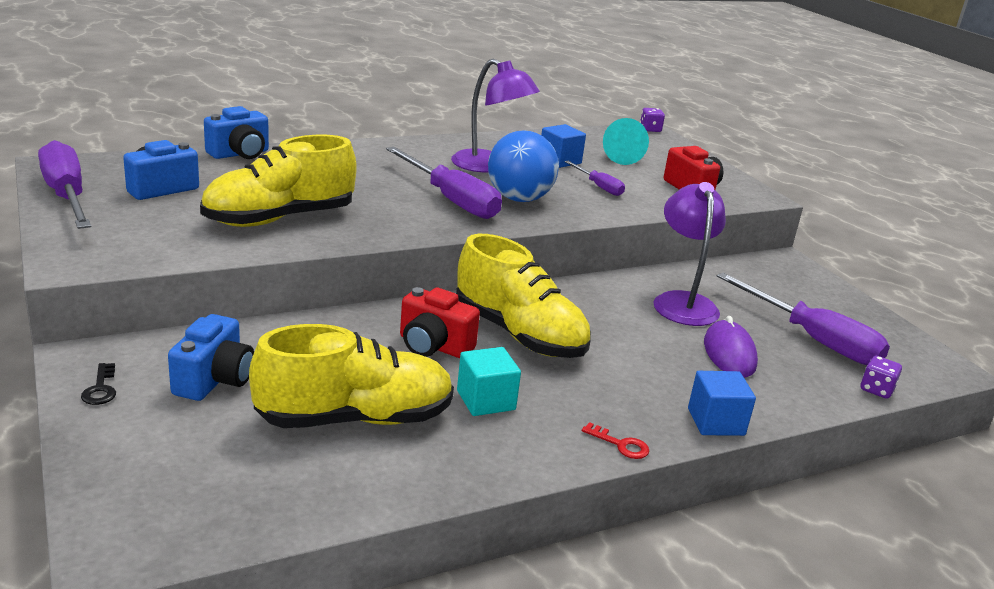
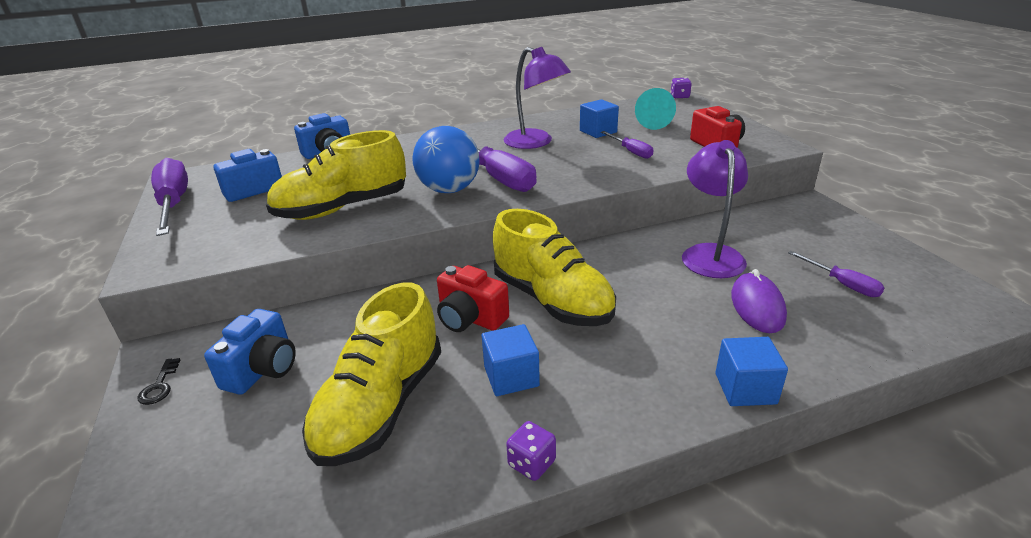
camera: 10 degrees right, 5 degrees up
(355, 418) = (381, 406): yellow shoe -> yellow shoe turned 120 degrees clockwise
(486, 400) = (511, 376): turquoise cube -> blue cube
(519, 199) = (557, 170): blue ball -> blue ball (449, 190)
(620, 444) = (643, 423): red key -> none
(813, 339) = (842, 284): purple screwdriver -> purple screwdriver, size x0.52
(876, 389) = (916, 338): purple dice -> purple dice (531, 463)

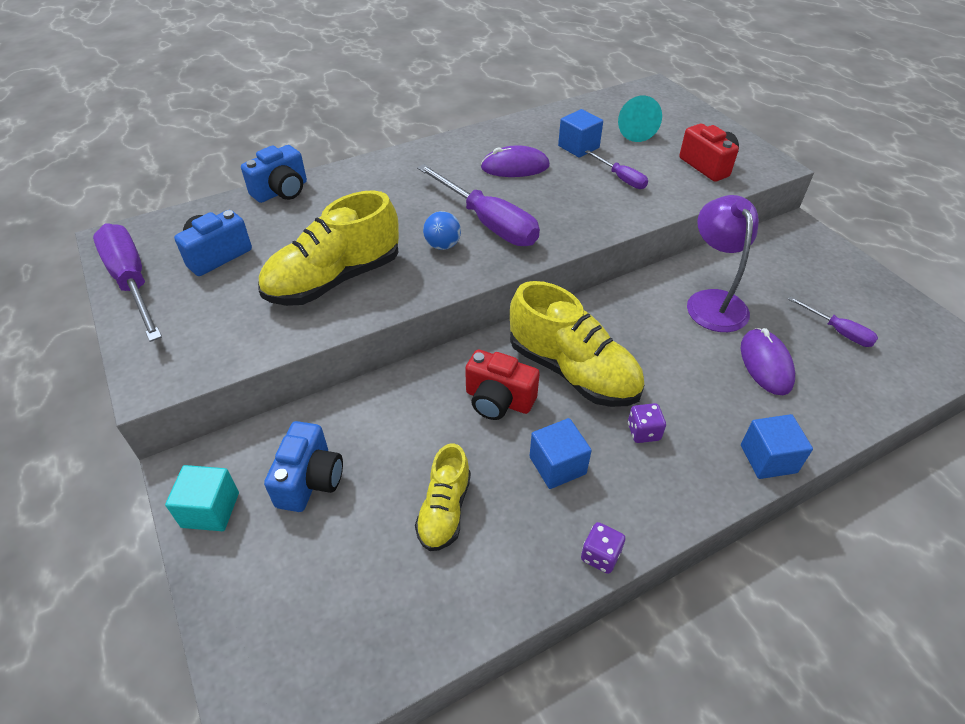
camera: 10 degrees left, 15 degrees up
(159, 386) = (210, 510): black key -> turquoise cube
(381, 406) = (444, 510): yellow shoe -> yellow shoe, size x0.57
(449, 190) = (442, 245): blue ball -> blue ball, size x0.53
(536, 142) = (515, 167): purple lamp -> purple mouse
(679, 96) = (654, 86): purple dice -> purple dice (643, 432)

